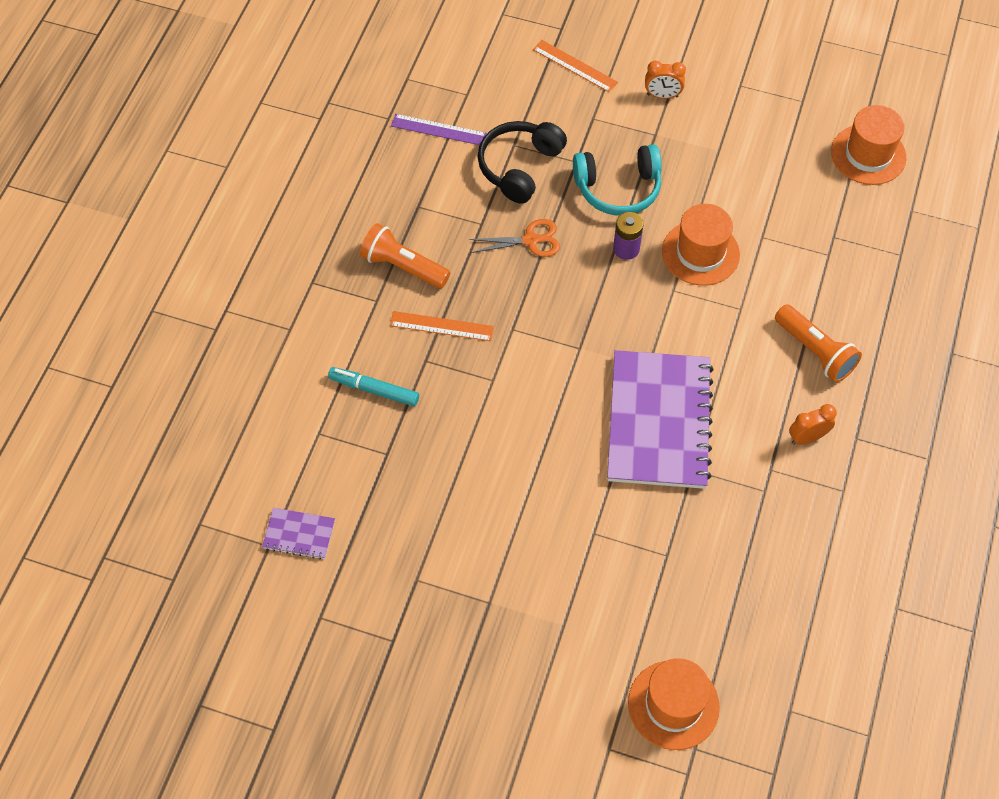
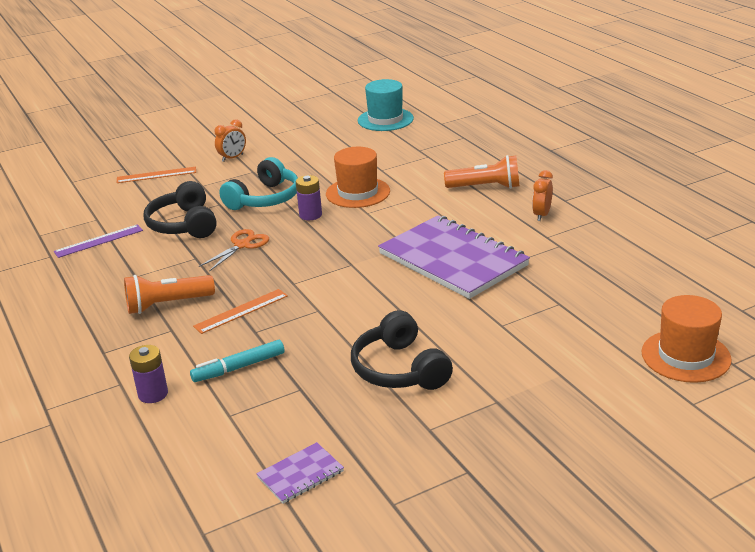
camera: 45 degrees left, 30 degrees down
(297, 362) = (153, 394): none -> purple battery
(468, 503) = (399, 369): none -> black headphones
(868, 154) = (385, 119): orange hat -> turquoise hat

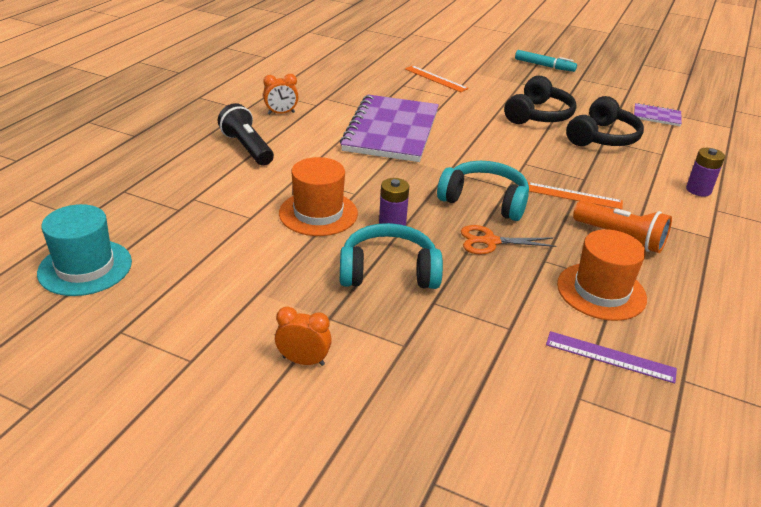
camera: 130 degrees left, 5 degrees up
(156, 175) = (419, 417): orange ruler -> orange ruler (435, 79)
(184, 224) = (502, 305): black headphones -> black headphones (602, 137)
(239, 367) = (624, 169): turquoise marker -> turquoise marker (544, 66)
(290, 263) = (484, 201): none -> turquoise headphones
(486, 187) = (247, 148): orange flashlight -> black flashlight
(685, 356) = (413, 48): orange hat -> orange hat (601, 291)

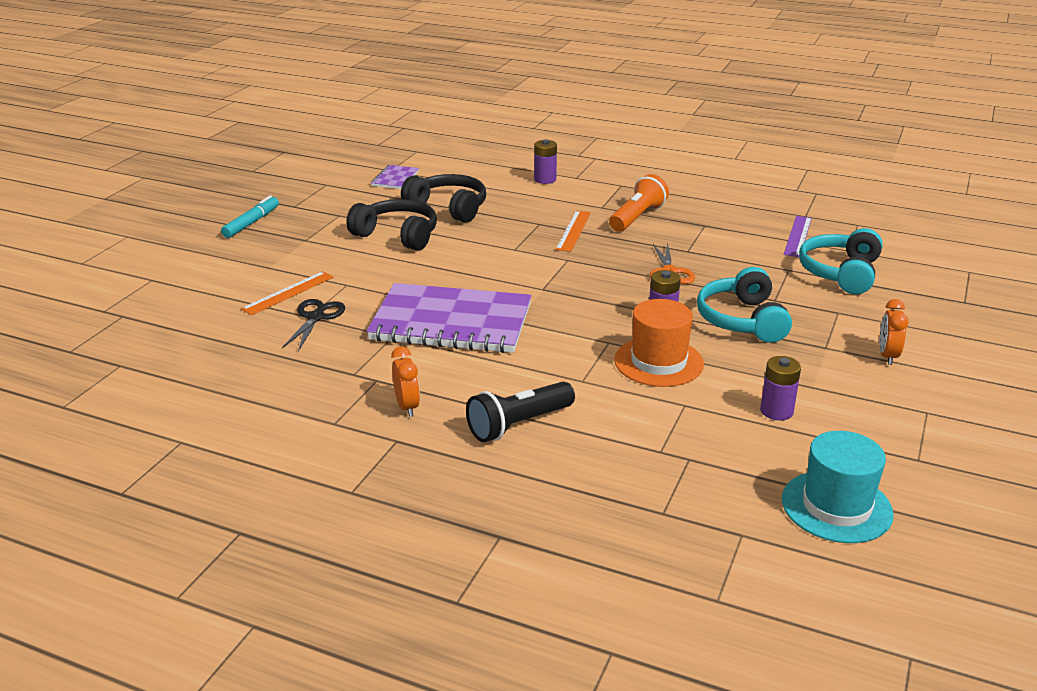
camera: 90 degrees left, 5 degrees down
(225, 263) = (776, 411): none -> purple battery
(401, 87) = (316, 317): none -> black scissors
(484, 201) = (598, 272): turquoise headphones -> turquoise headphones (841, 273)
(601, 291) = (719, 232): orange hat -> none

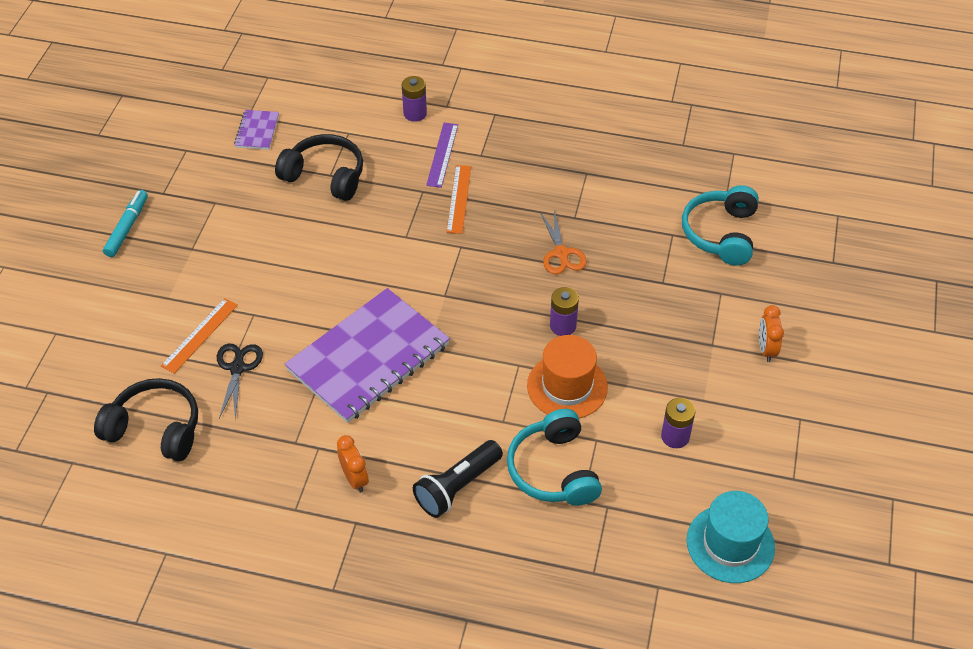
camera: 10 degrees left, 20 degrees up
(397, 235) = (284, 229): black headphones -> black headphones (155, 429)
(451, 322) = (368, 357): purple notebook -> purple notebook turned 45 degrees counterclockwise
(637, 217) = (519, 169): orange flashlight -> none
(742, 320) = (635, 317): turquoise headphones -> turquoise headphones (553, 470)
(797, 236) = (677, 180): purple ruler -> purple ruler (442, 154)

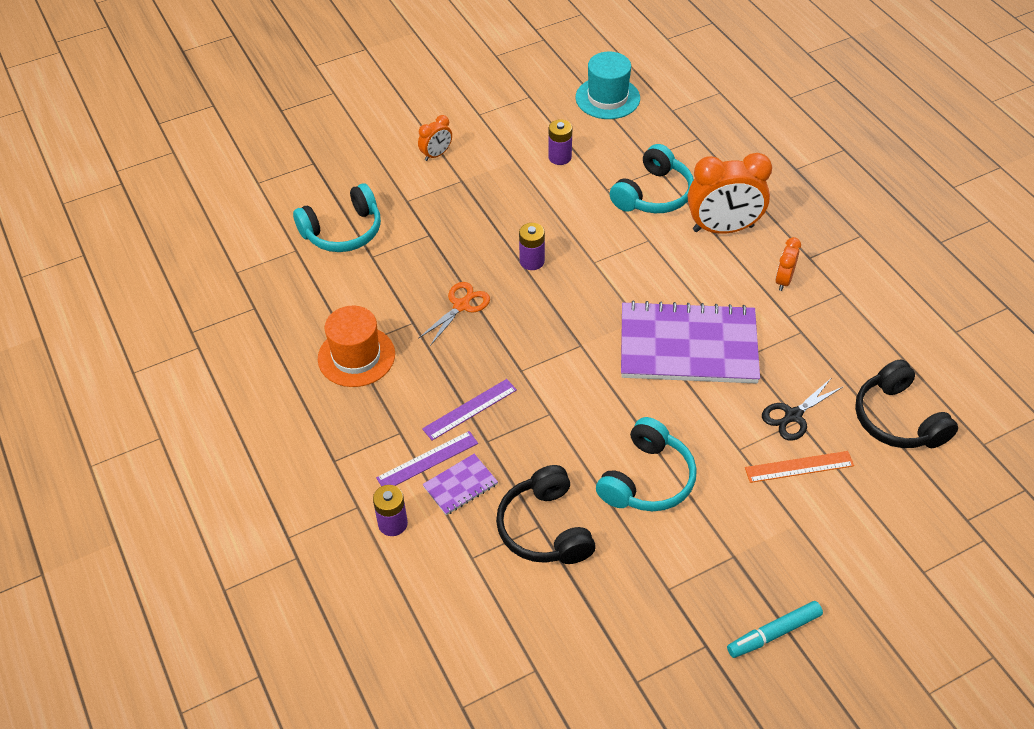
camera: 130 degrees left, 0 degrees up
(257, 131) = (547, 640): purple notebook -> purple notebook (460, 485)
(294, 248) = (647, 479): none -> turquoise headphones
(457, 487) = (723, 229): black flashlight -> orange clock
(459, 199) = (470, 409): orange ruler -> purple ruler
(567, 386) = (582, 227): orange hat -> orange hat (356, 356)

